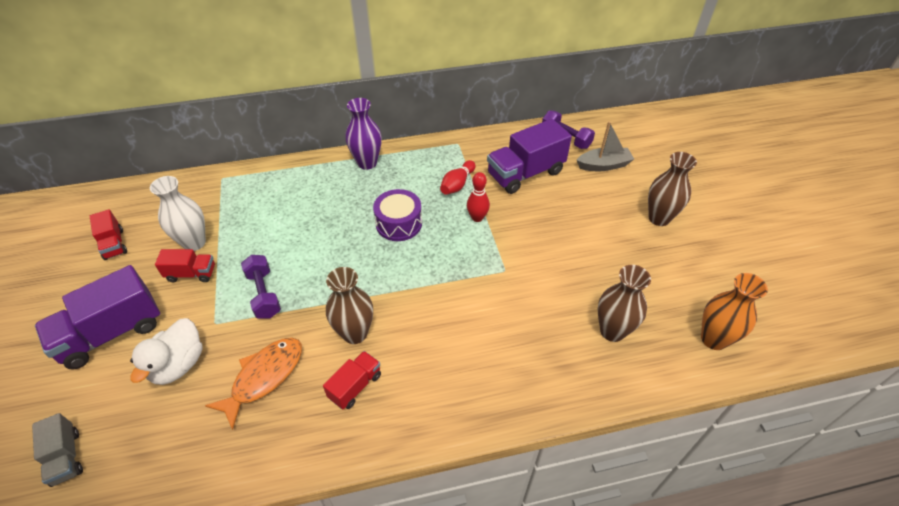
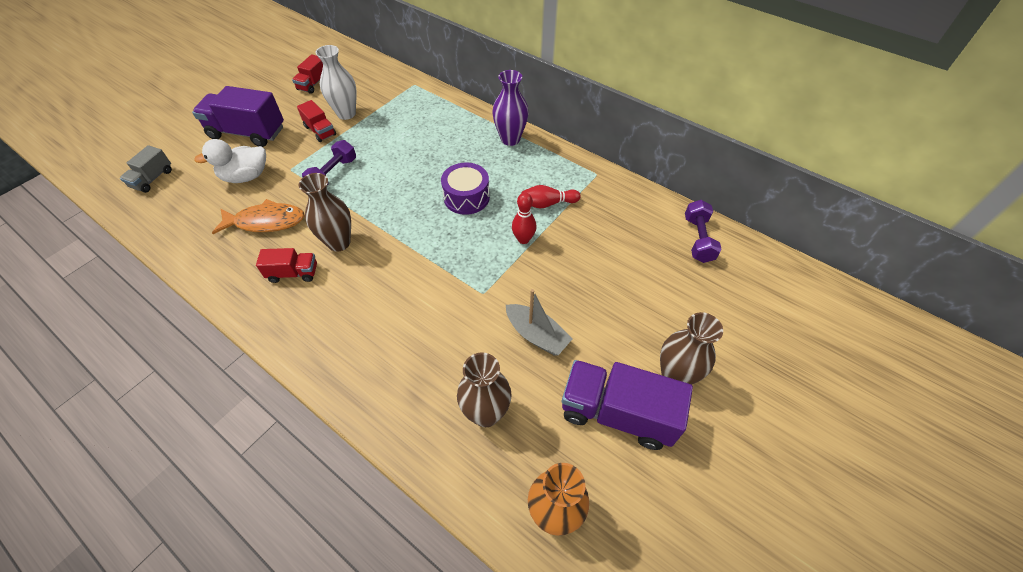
camera: 50 degrees right, 5 degrees up
(525, 173) = (614, 238): purple truck -> purple truck (617, 413)
(603, 165) = (696, 289): grey boat -> grey boat (536, 335)

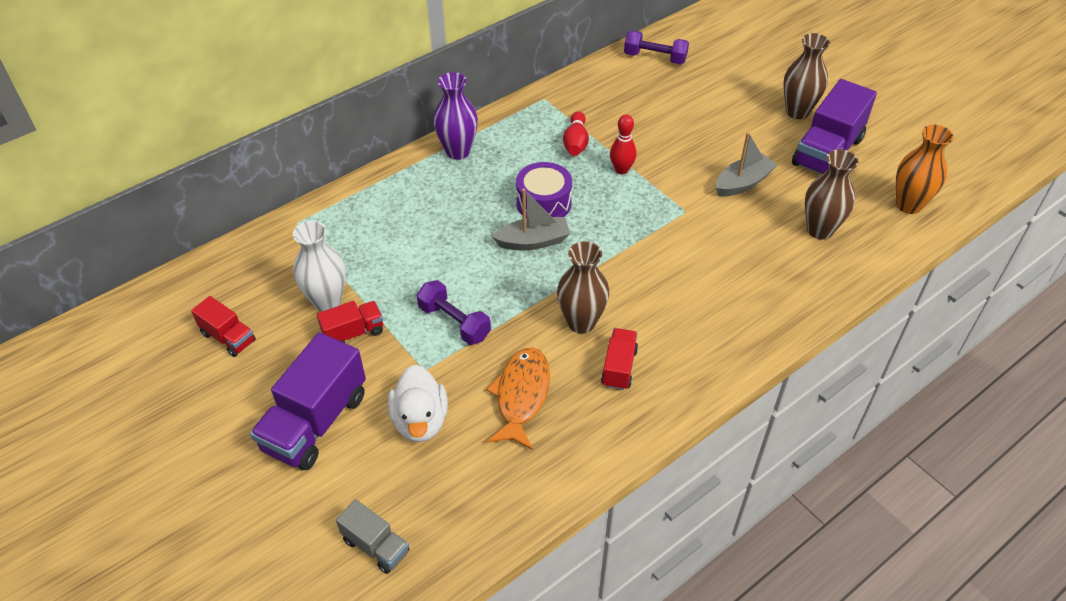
camera: 75 degrees left, 5 degrees down
(421, 199) = (533, 241): none -> grey boat

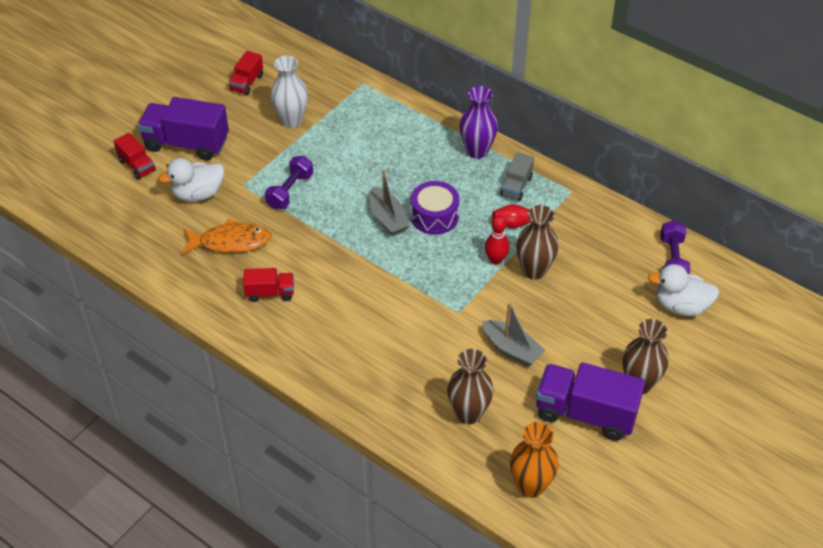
camera: 75 degrees right, 0 degrees up
(353, 333) = (266, 141): red truck -> red truck (137, 166)
(376, 546) = (99, 196): grey truck -> grey truck (516, 186)
(581, 322) = (309, 263): brown vase -> brown vase (534, 270)
(711, 66) = (681, 306): none -> white duck

